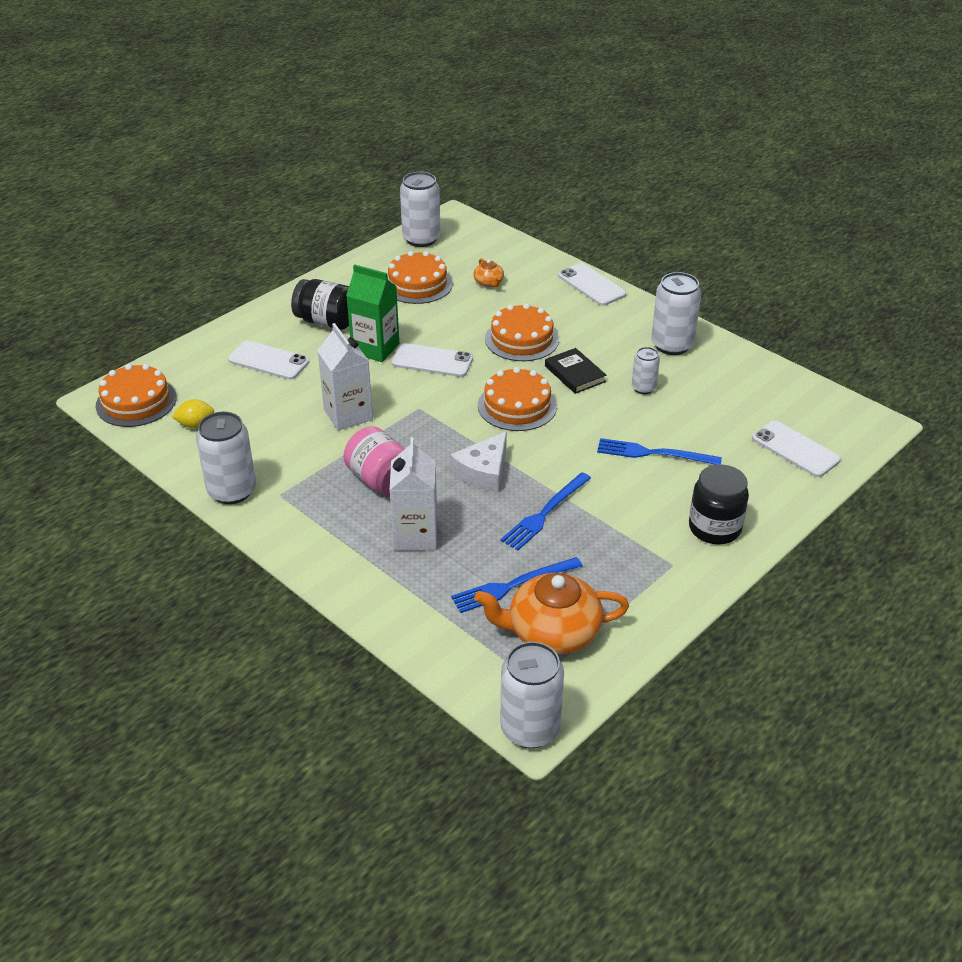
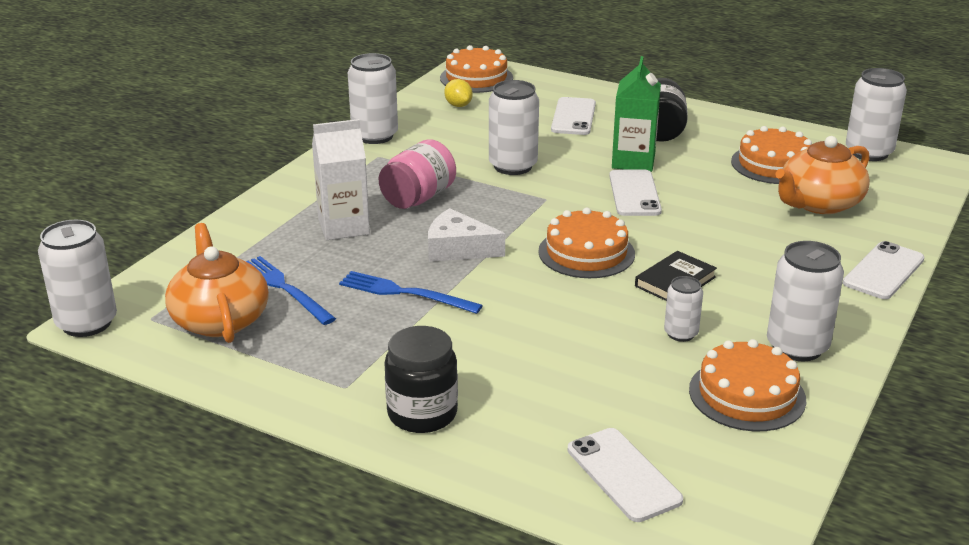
camera: 75 degrees right, 10 degrees down
(348, 415) = (513, 166): white carton -> white can
(489, 282) = (819, 203): orange teapot -> orange teapot, size x2.17
(521, 339) = (719, 239): orange cake -> orange cake (747, 394)
(653, 453) = (548, 354): blue fork -> none
(795, 449) = (623, 474): white phone -> white phone turned 60 degrees counterclockwise

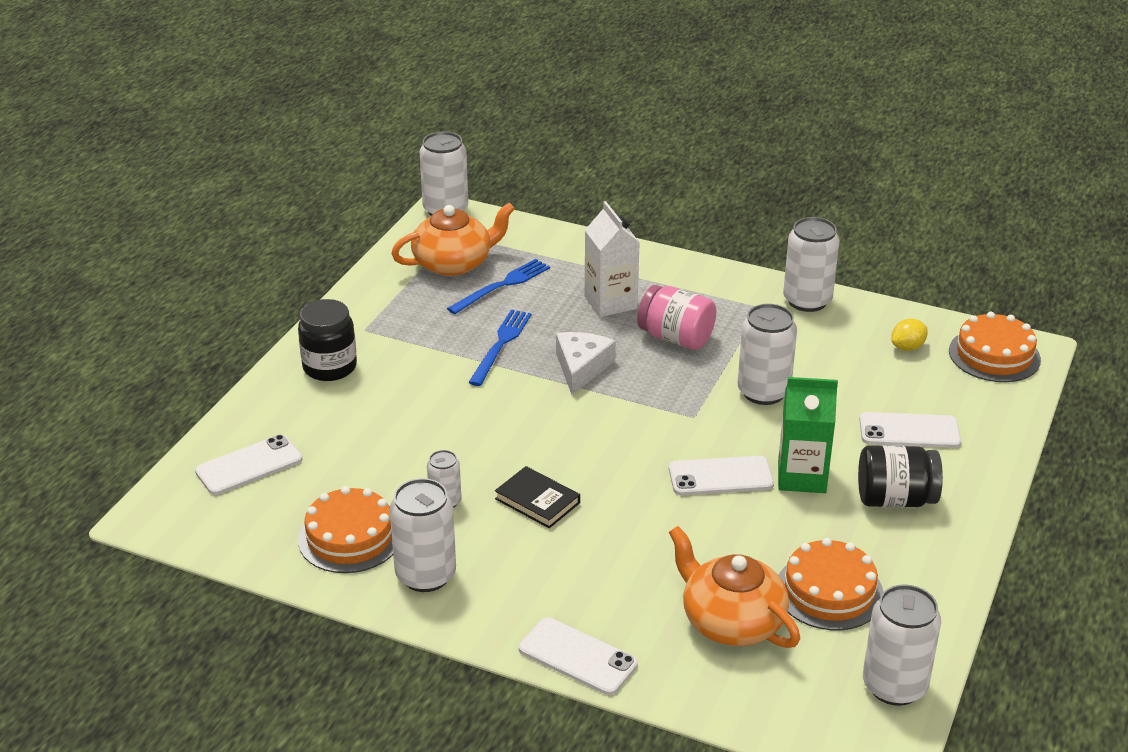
camera: 85 degrees right, 5 degrees up
(586, 252) = (586, 444): orange cake -> none

